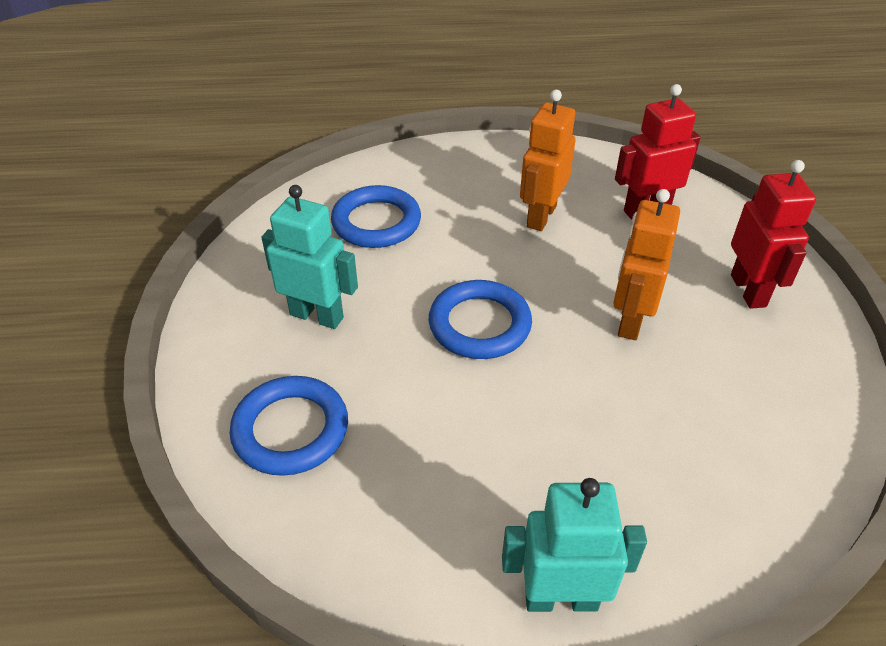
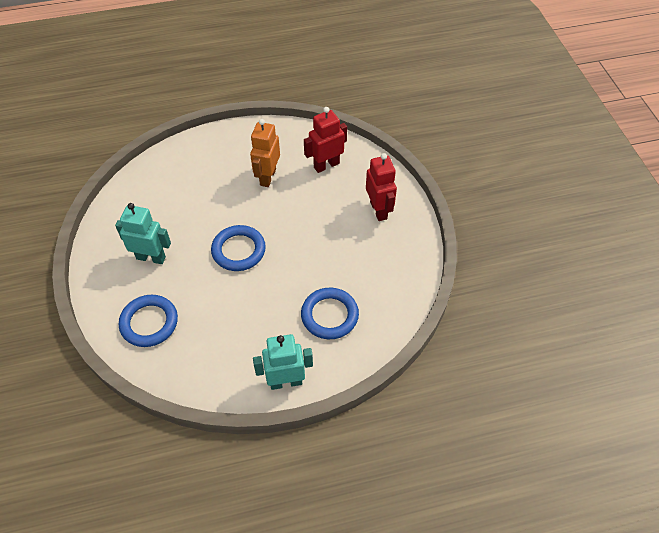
camera: 10 degrees left, 10 degrees up
(376, 222) = (174, 193): blue ring -> blue ring (329, 315)
(630, 320) = (317, 237): orange robot -> none

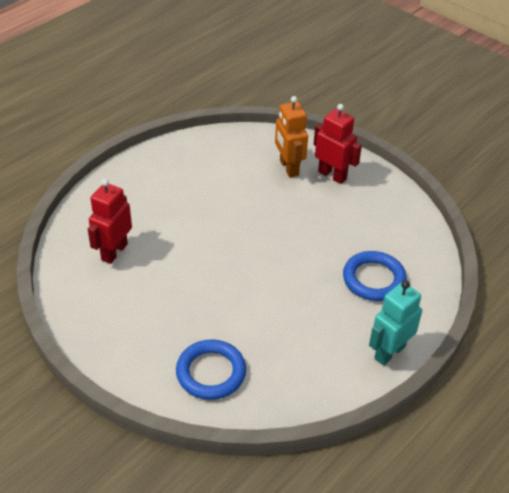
camera: 35 degrees left, 10 degrees down
(151, 257) = (154, 315): turquoise robot -> none
(238, 250) = (237, 267): blue ring -> none
(267, 177) = (202, 192): orange robot -> orange robot (288, 168)
(326, 165) = (249, 159): red robot -> red robot (114, 252)

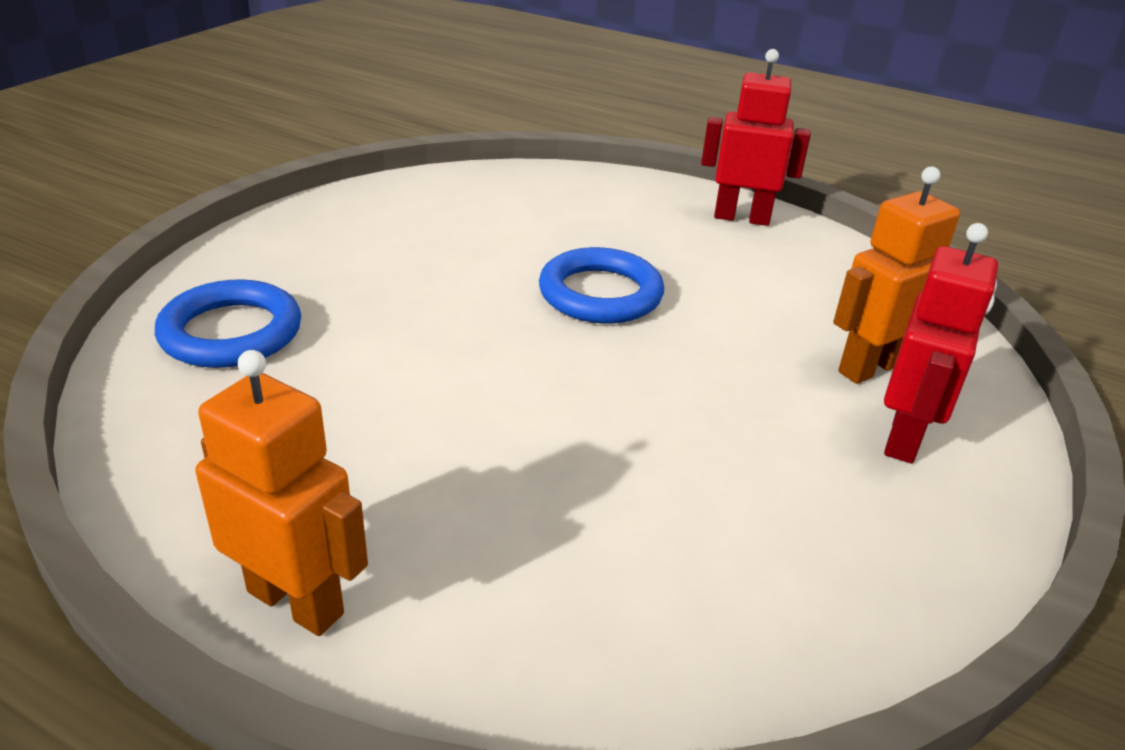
camera: 75 degrees right, 10 degrees down
(114, 252) = (504, 211): red robot -> red robot (741, 218)
(373, 279) = (562, 548): blue ring -> blue ring (600, 294)
(389, 352) = (296, 601): turquoise robot -> orange robot

